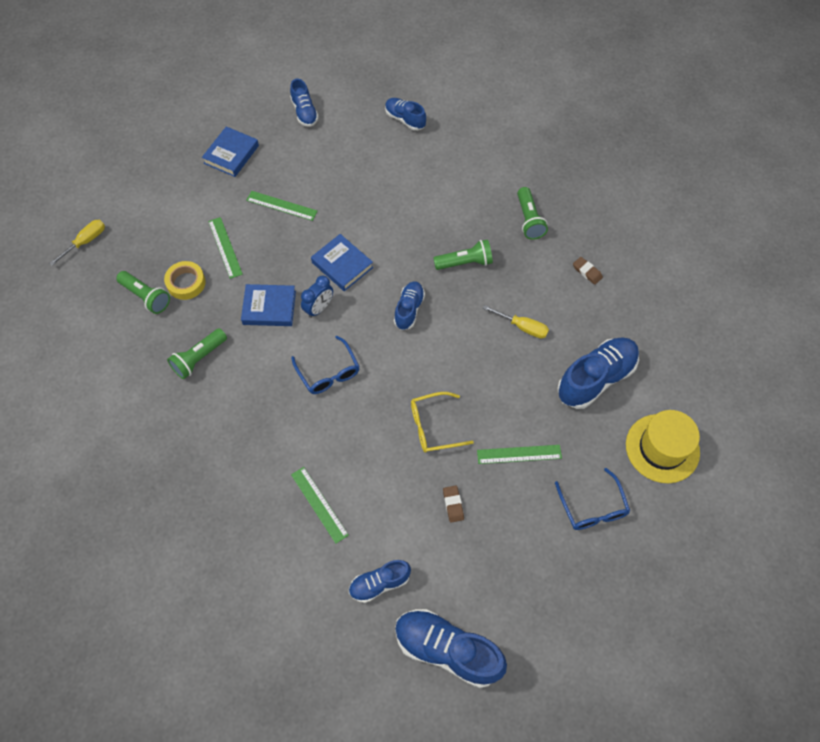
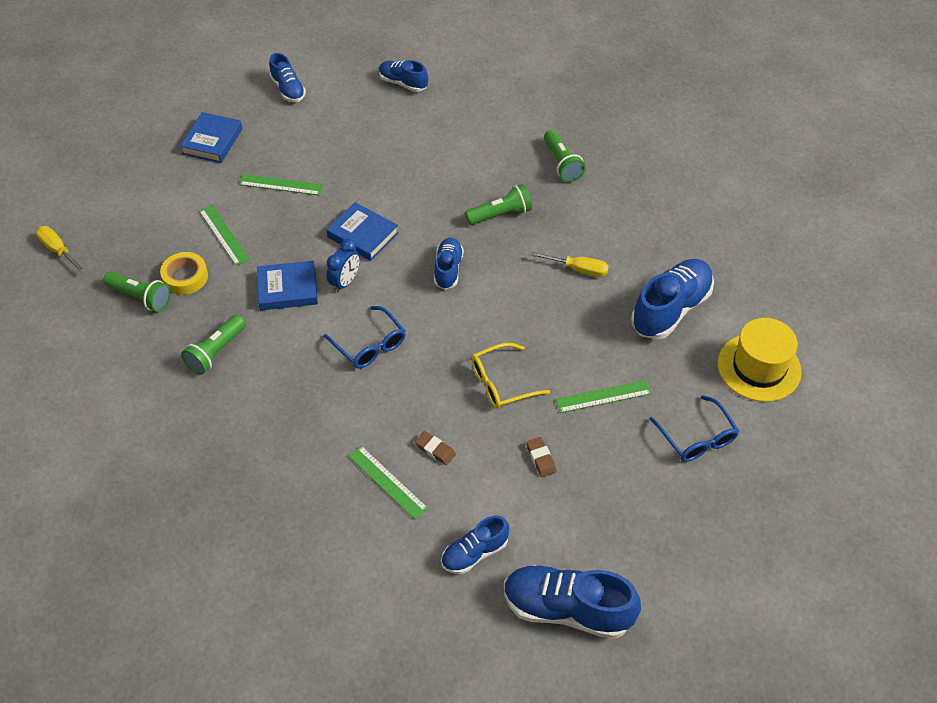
camera: 10 degrees left, 10 degrees down
(86, 241) = (58, 250): yellow screwdriver -> yellow screwdriver turned 75 degrees counterclockwise
(587, 272) = (637, 206): brown eraser -> brown eraser (435, 450)

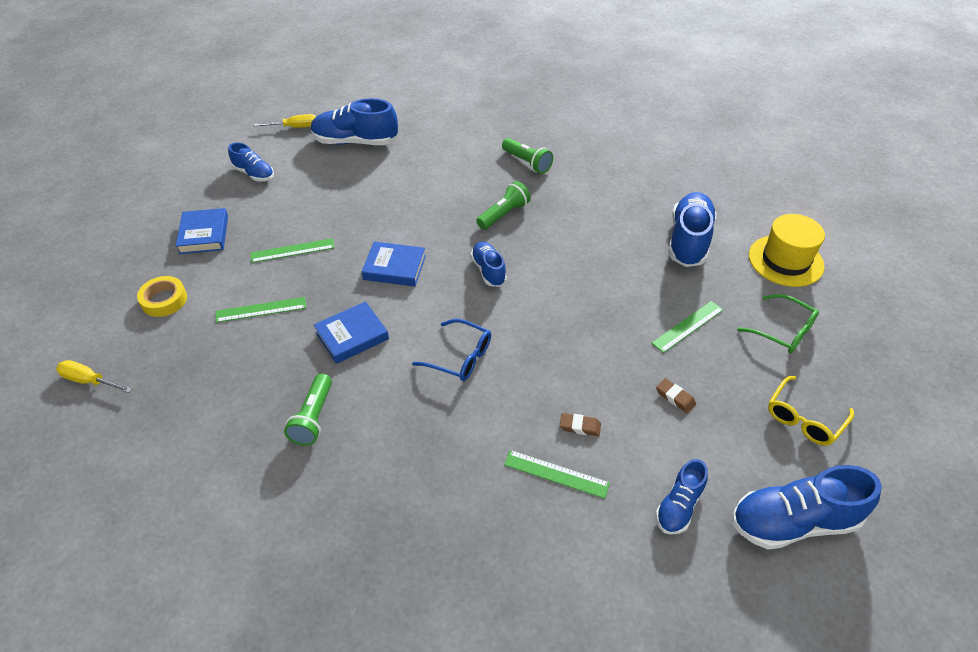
camera: 25 degrees left, 5 degrees down
(141, 297) = (205, 394): green flashlight -> none
(185, 277) = (242, 360): yellow tape -> yellow tape (164, 300)
(224, 235) = (261, 310): green ruler -> green ruler turned 45 degrees counterclockwise
(345, 282) = (403, 311): blue clock -> none
(403, 83) = (355, 142): blue shoe -> blue shoe, size x1.72
(501, 383) = (597, 347): yellow glasses -> yellow glasses (804, 419)
(579, 269) = (596, 235): yellow screwdriver -> yellow screwdriver (295, 127)
(697, 438) = (783, 331): blue glasses -> green glasses

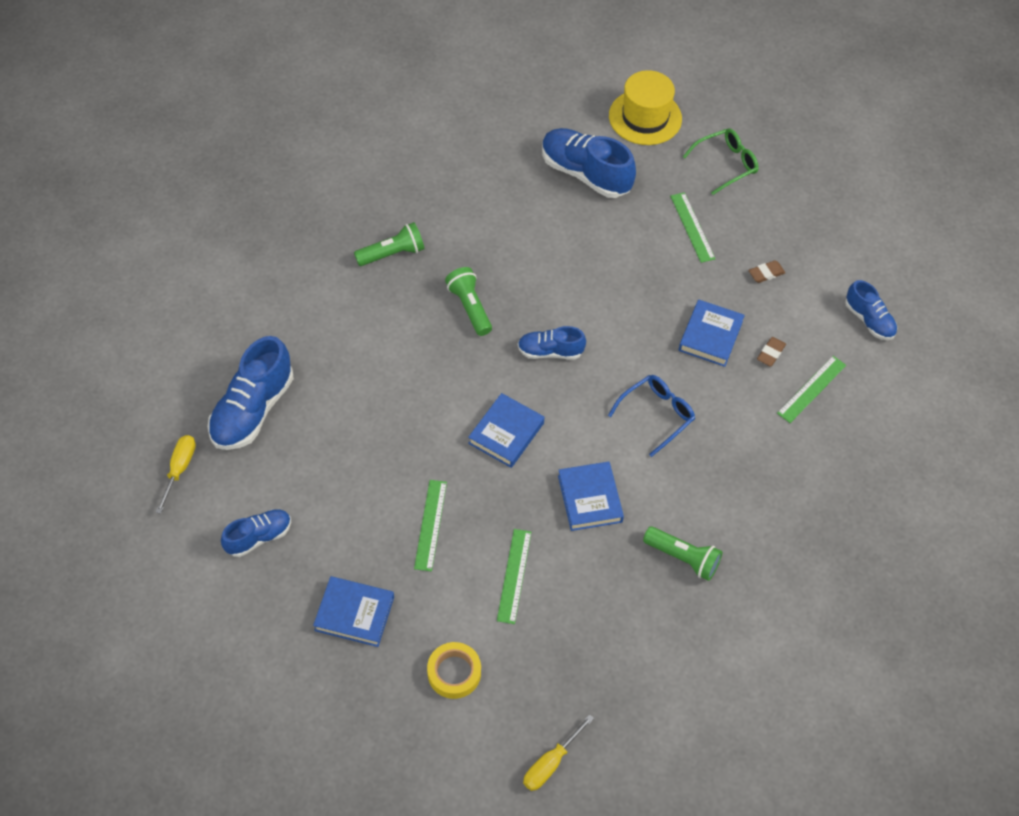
camera: 70 degrees left, 10 degrees up
(571, 373) = (710, 336): none -> blue book
(793, 522) = (905, 256): blue shoe -> none
(804, 419) = (819, 200): yellow glasses -> none

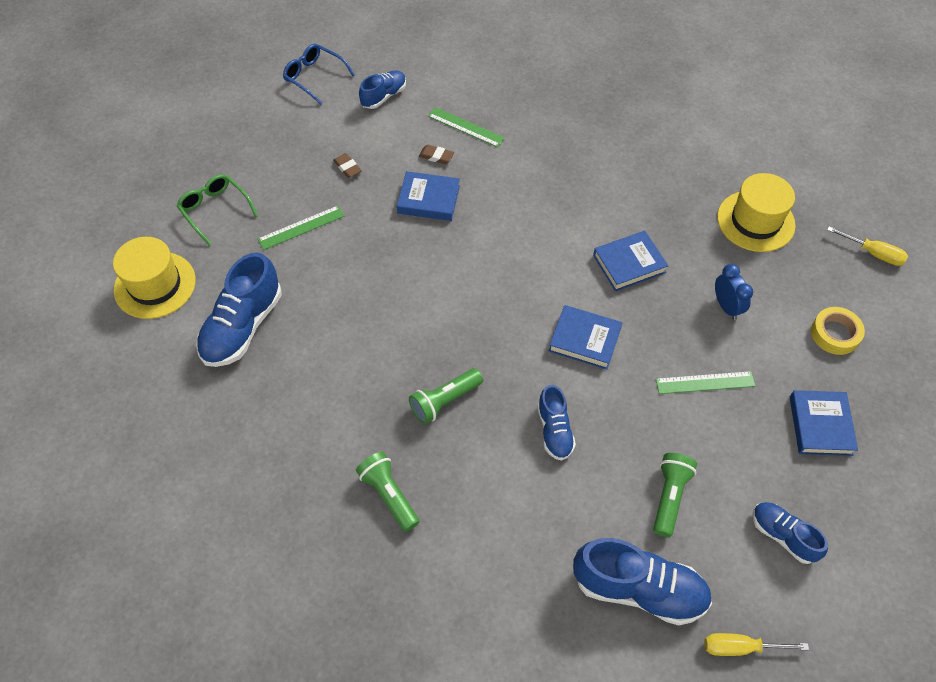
camera: 100 degrees left, 0 degrees up
(514, 575) = (726, 307): green ruler -> blue clock
(550, 351) = (480, 320): blue shoe -> blue shoe (554, 430)
(623, 648) = (755, 221): none -> yellow hat
(657, 415) = (526, 227): blue glasses -> blue glasses (314, 77)
(683, 558) = (659, 193): green flashlight -> green flashlight (669, 497)

